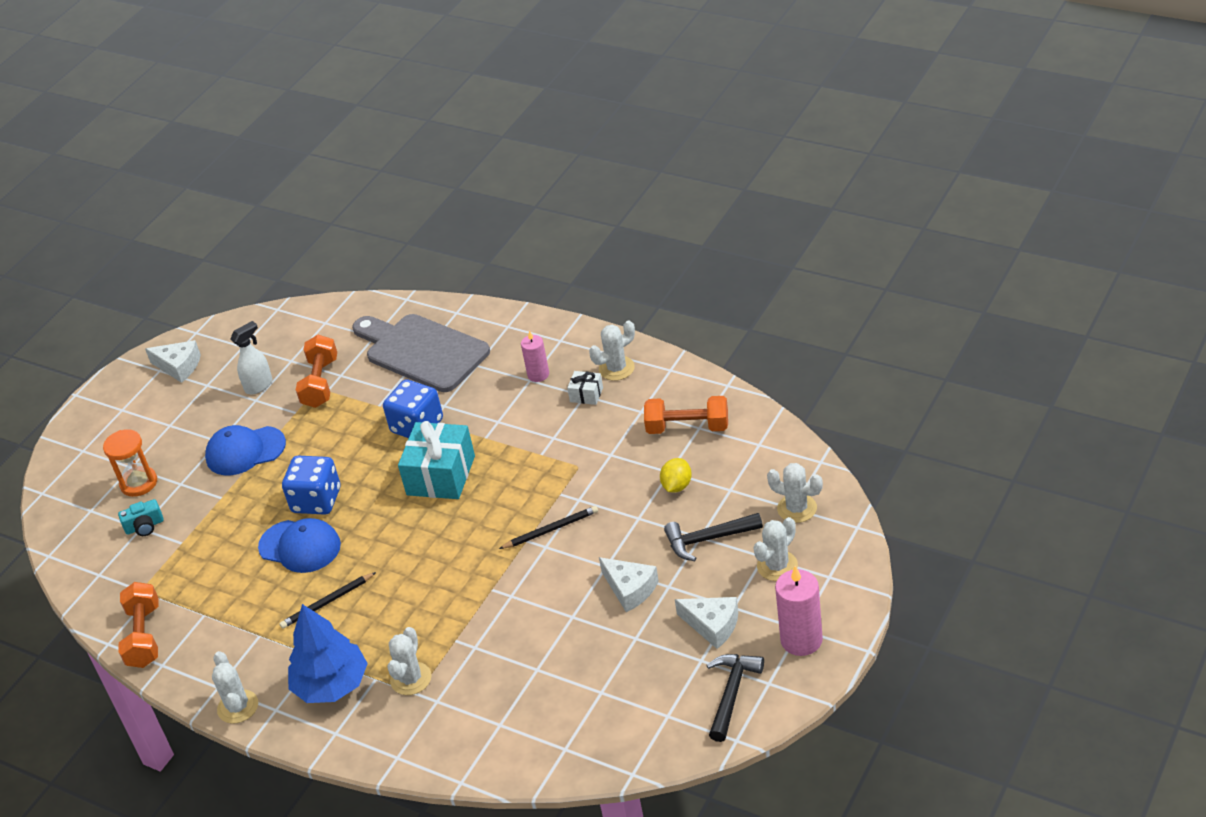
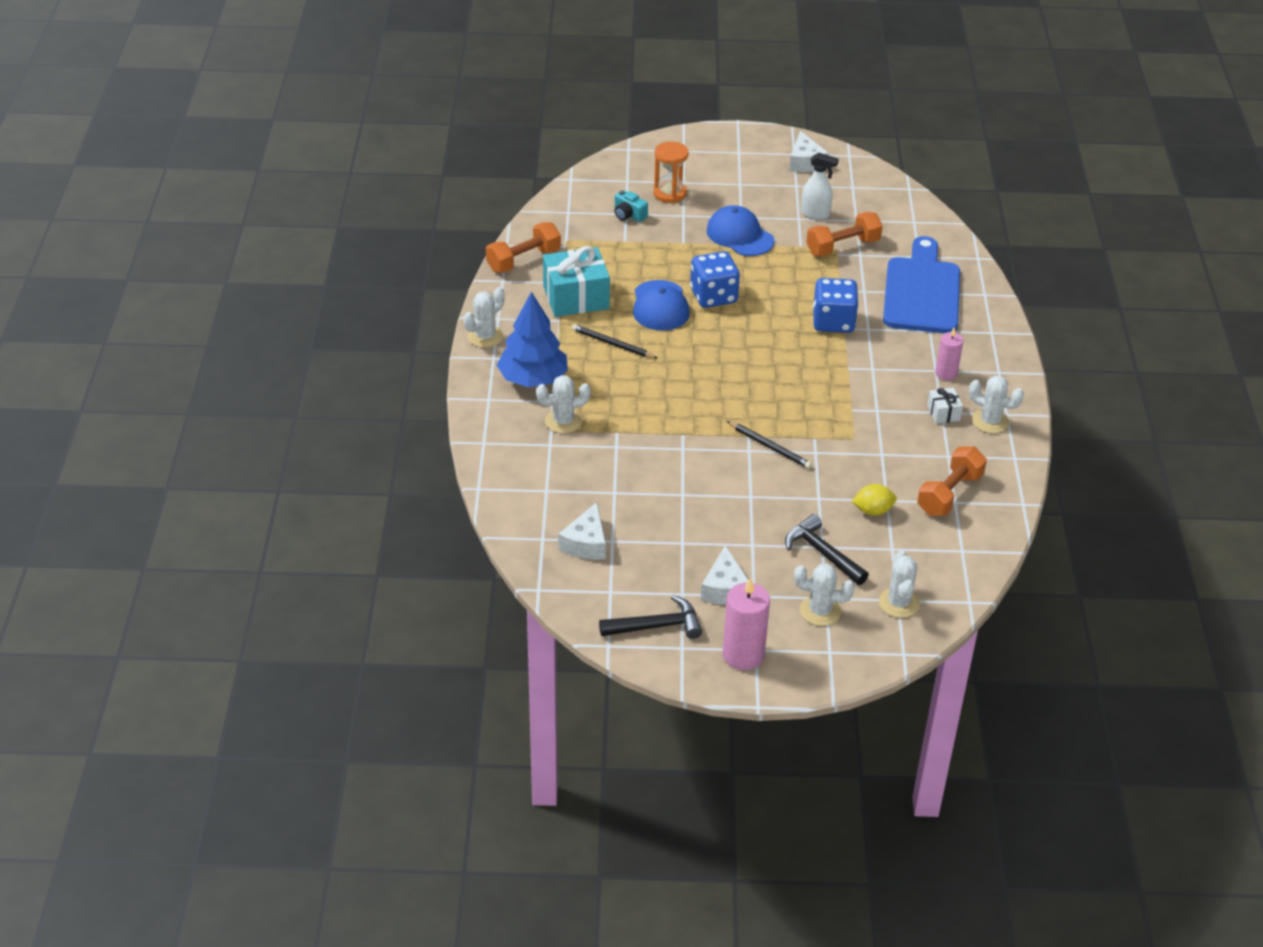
camera: 55 degrees right, 0 degrees up
(422, 351) = (922, 292): grey cutting board -> blue cutting board
(441, 475) = (787, 357): turquoise gift -> turquoise gift (576, 298)
(630, 589) = (734, 520): white cheese -> white cheese (586, 543)
(687, 427) = (949, 494): orange dumbbell -> orange dumbbell turned 60 degrees clockwise

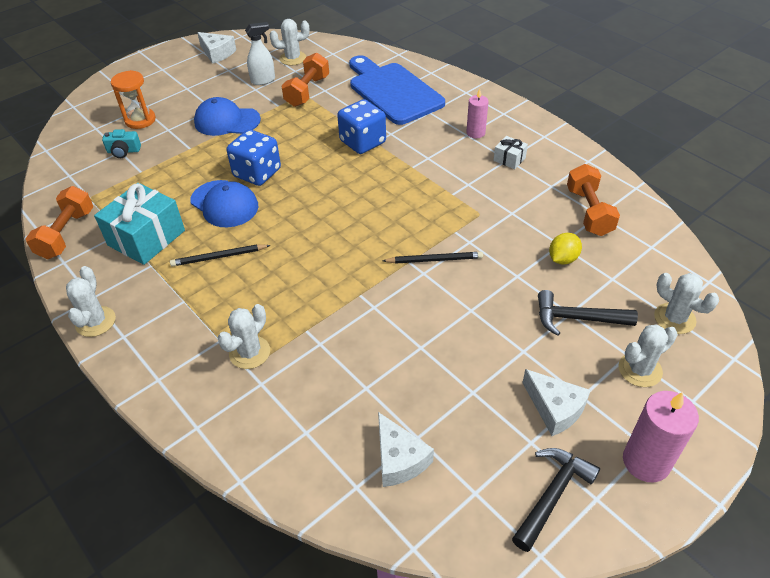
camera: 40 degrees left, 5 degrees up
(533, 379) = (181, 332): blue tree -> none
(990, 421) = (542, 147): white cactus -> white cactus (293, 58)

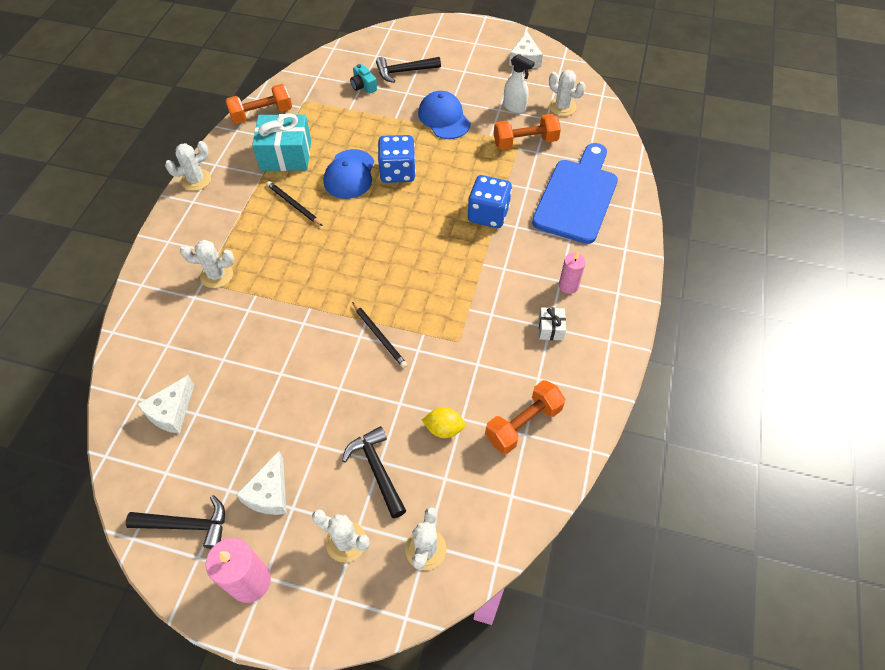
camera: 55 degrees right, 10 degrees up
(140, 120) = (404, 71): orange hourglass -> black hammer

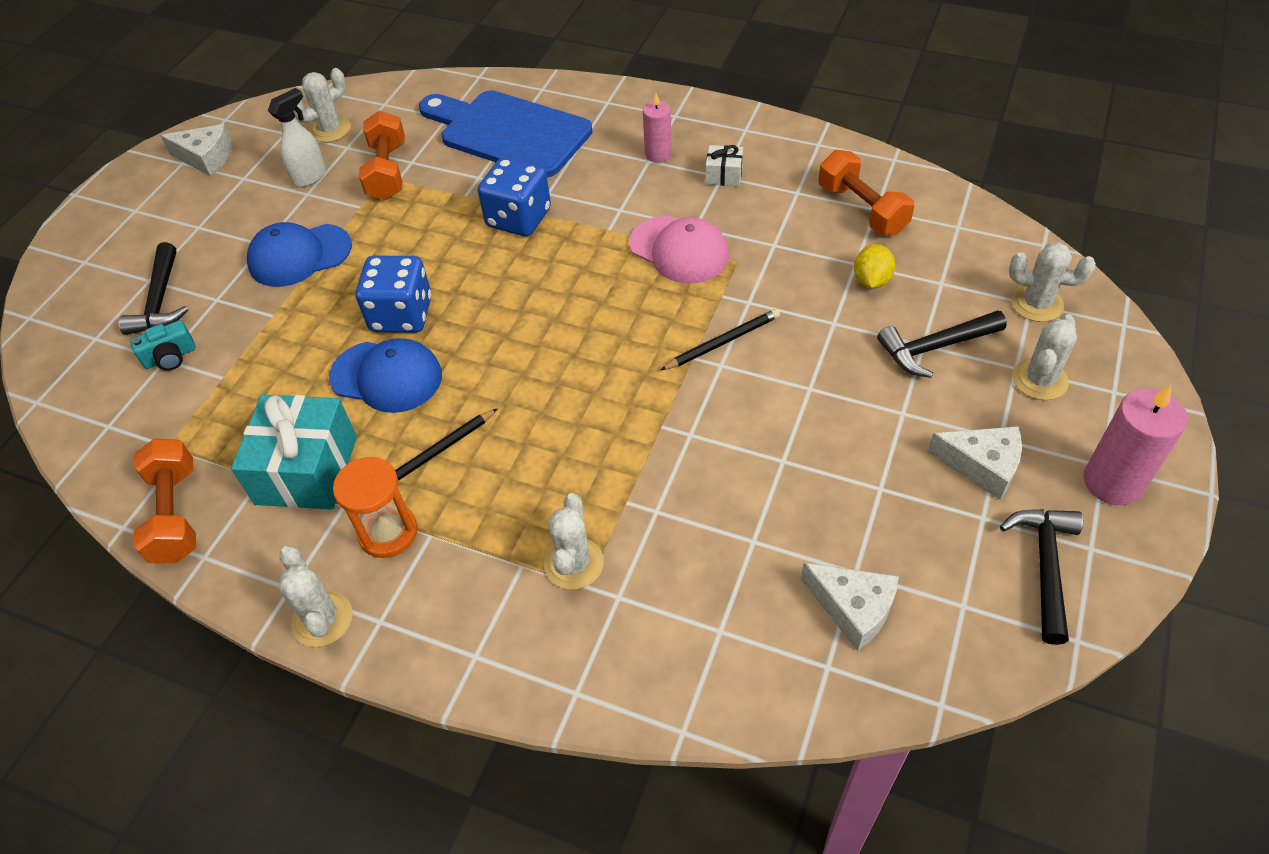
camera: 80 degrees left, 5 degrees down
(244, 195) = (388, 532): none -> orange hourglass
(466, 306) = (679, 250): none -> pink cap

